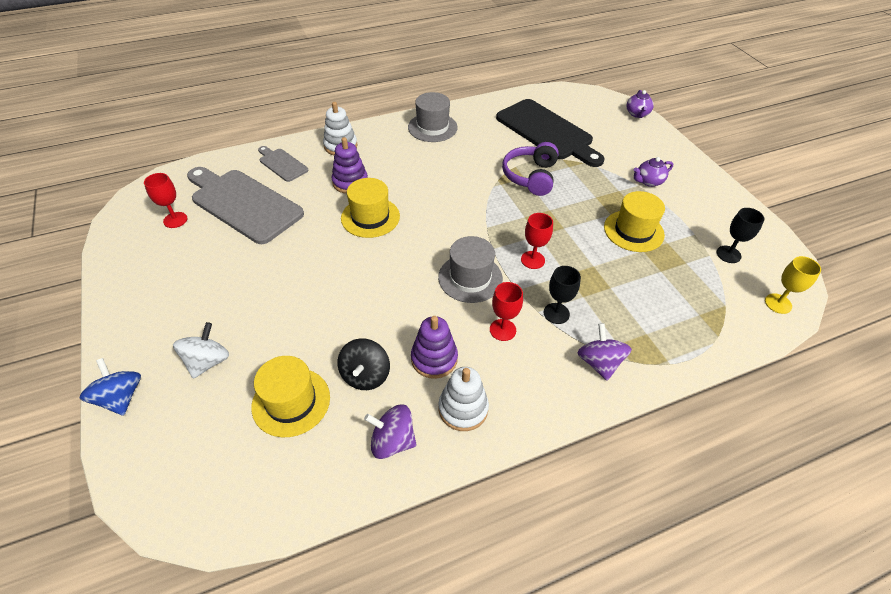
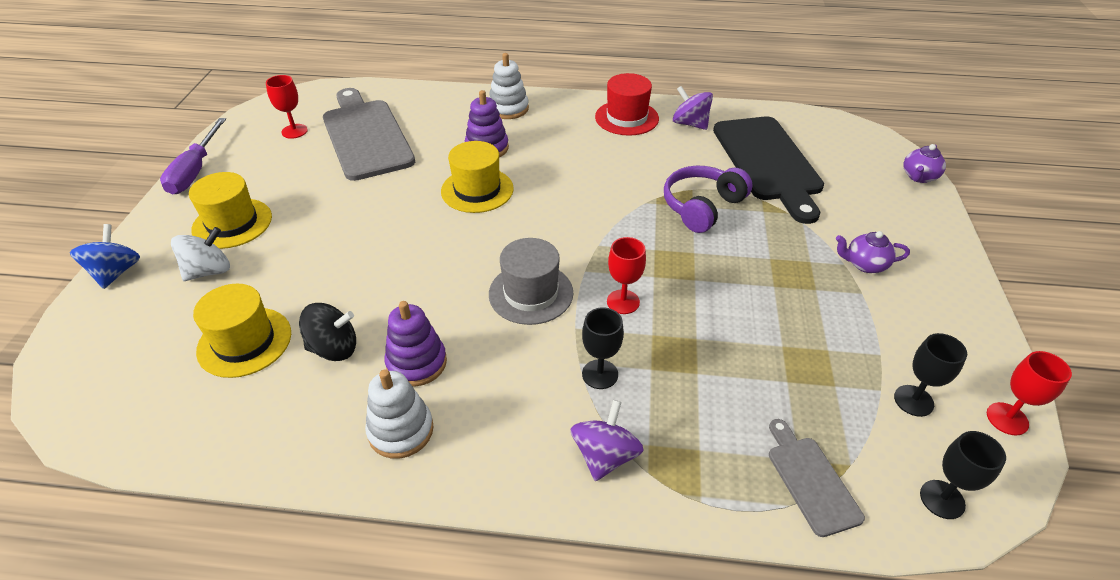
camera: 30 degrees right, 5 degrees down
(112, 285) = (195, 171): none -> purple screwdriver
(282, 164) = (434, 109): grey cutting board -> grey cutting board (811, 480)
(365, 375) = (334, 348): black spinning top -> black spinning top turned 135 degrees counterclockwise
(392, 441) = (301, 428): purple spinning top -> purple spinning top (690, 124)
(432, 127) = (626, 118): grey hat -> red hat
(502, 330) = (519, 365): red goblet -> red goblet (1007, 419)
(633, 231) = (789, 317): yellow hat -> yellow hat (232, 223)
(778, 303) = (942, 499): yellow goblet -> black goblet

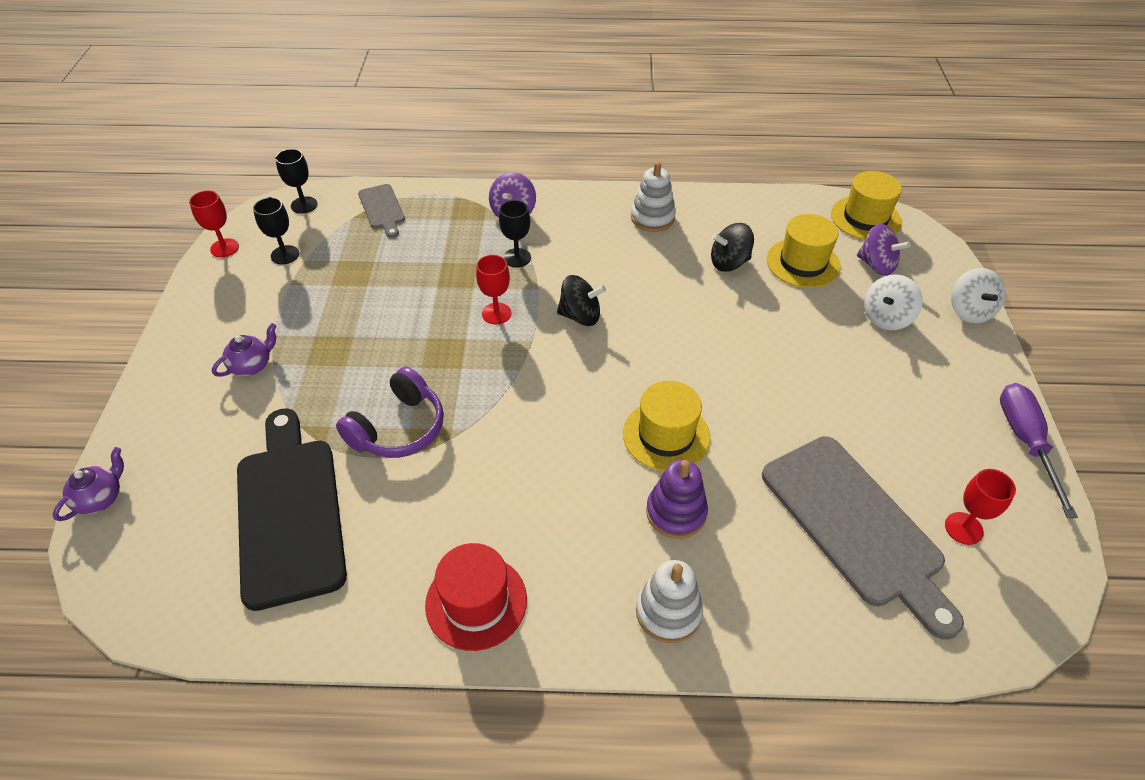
camera: 175 degrees right, 5 degrees up
(116, 272) = (969, 311): blue spinning top -> white spinning top
(232, 223) = (912, 370): yellow hat -> yellow hat (865, 218)
(416, 363) = (659, 257): purple stacking toy -> none
(531, 293) = (580, 316): grey hat -> black spinning top
(690, 124) = (378, 594): purple spinning top -> purple spinning top (876, 265)
(865, 264) = (252, 365): purple teapot -> purple teapot turned 45 degrees counterclockwise

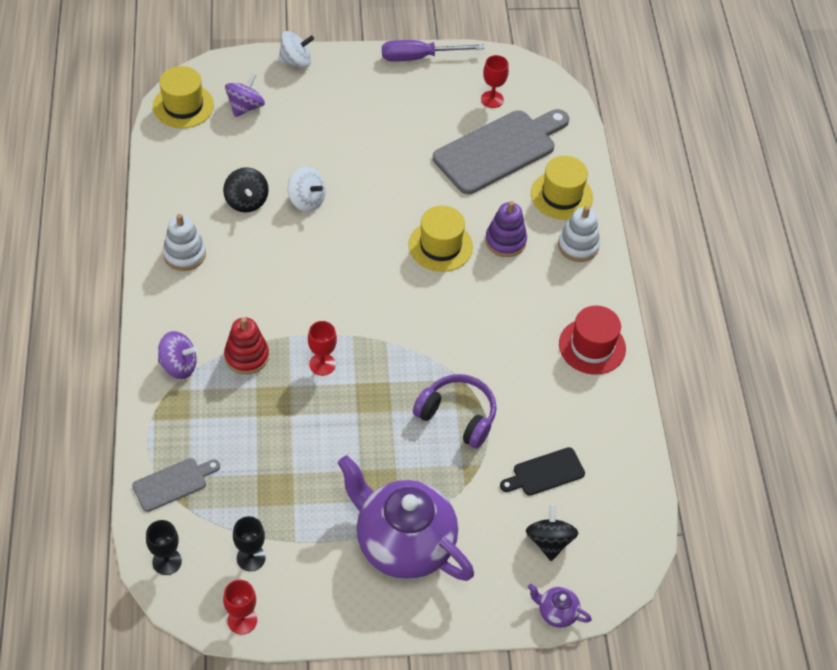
camera: 100 degrees left, 5 degrees up
(252, 365) = (403, 543): purple teapot -> purple teapot, size x2.50
(290, 512) = (545, 473): black cutting board -> black cutting board, size x0.49
(517, 258) = (246, 356): black goblet -> red stacking toy
(580, 316) = (320, 303): black spinning top -> black spinning top (549, 541)
(803, 263) = (244, 153): yellow hat -> yellow hat (561, 195)
(886, 318) = (307, 109): white spinning top -> white spinning top (307, 200)

